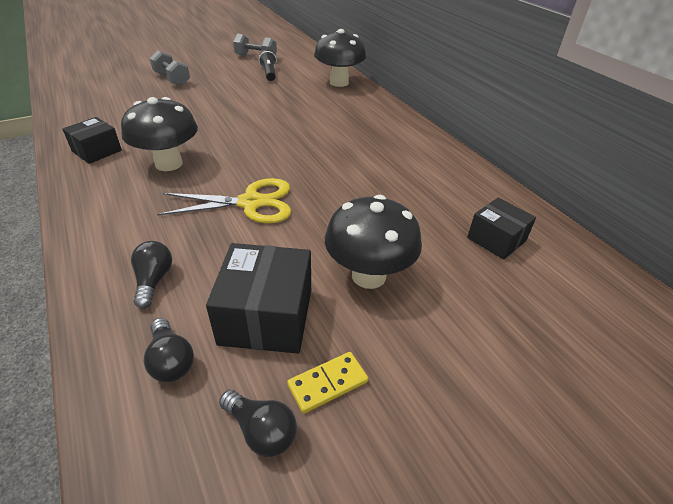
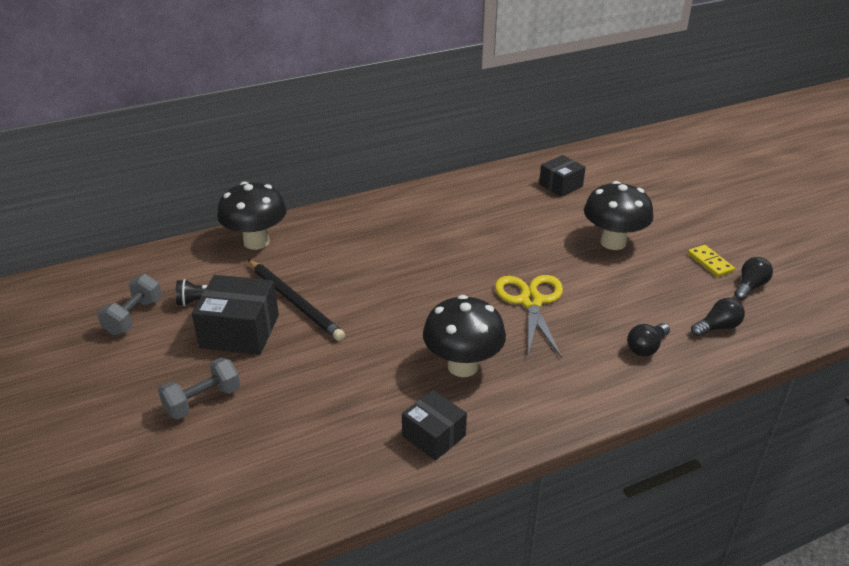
camera: 85 degrees left, 5 degrees down
(154, 280) = (646, 347): black light bulb -> black light bulb turned 45 degrees counterclockwise
(265, 98) = (295, 302): none -> black pencil
(266, 316) = (665, 287): black box -> black box (240, 331)

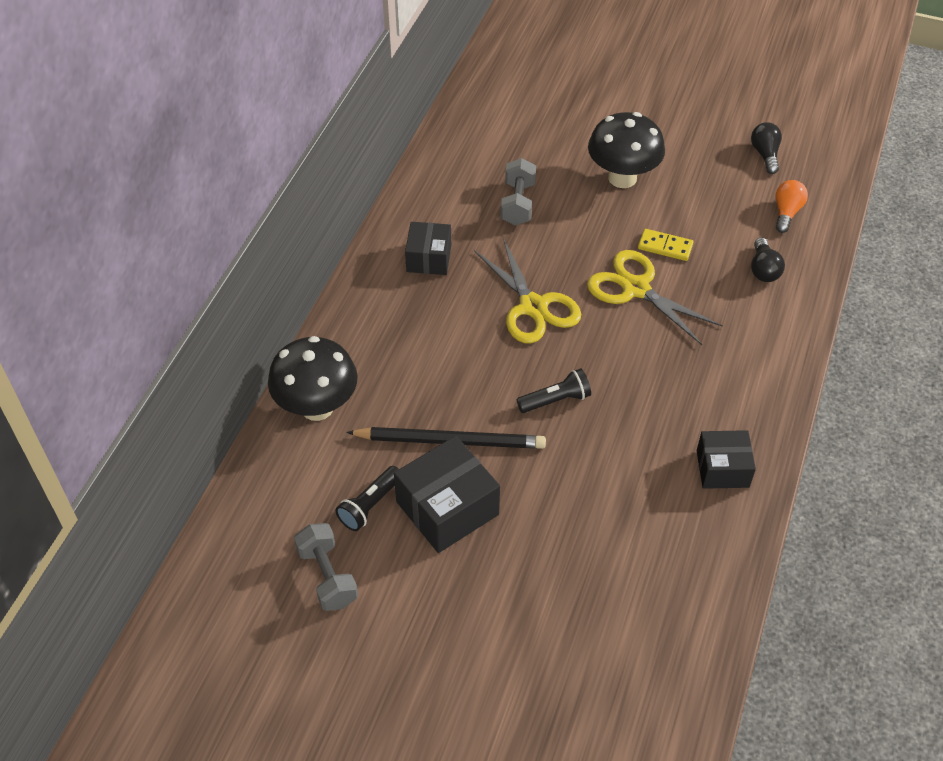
camera: 45 degrees left, 15 degrees up
(203, 401) = (517, 594): grey dumbbell -> grey dumbbell (518, 204)
(386, 323) = (556, 400): none -> black flashlight
(448, 271) = (533, 306): none -> yellow scissors
(463, 366) = (664, 391): black mushroom -> none
(560, 185) = (504, 139): black box -> black box (429, 258)
(710, 263) = (714, 149): yellow domino -> yellow domino (665, 246)
(717, 327) = (786, 212): black light bulb -> orange light bulb

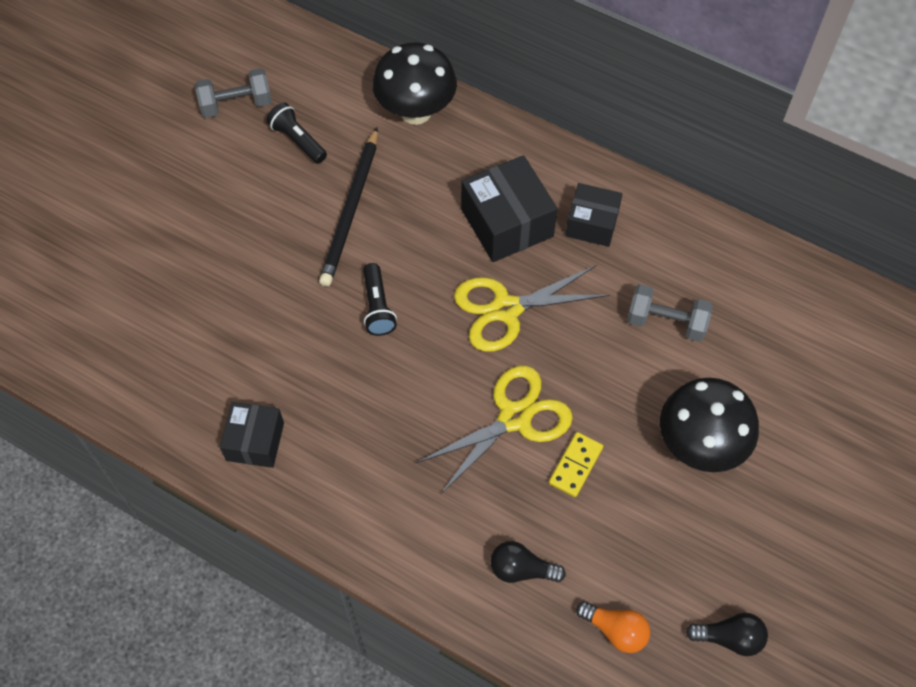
camera: 100 degrees right, 10 degrees up
(447, 508) = (278, 197): black box -> black box (507, 223)

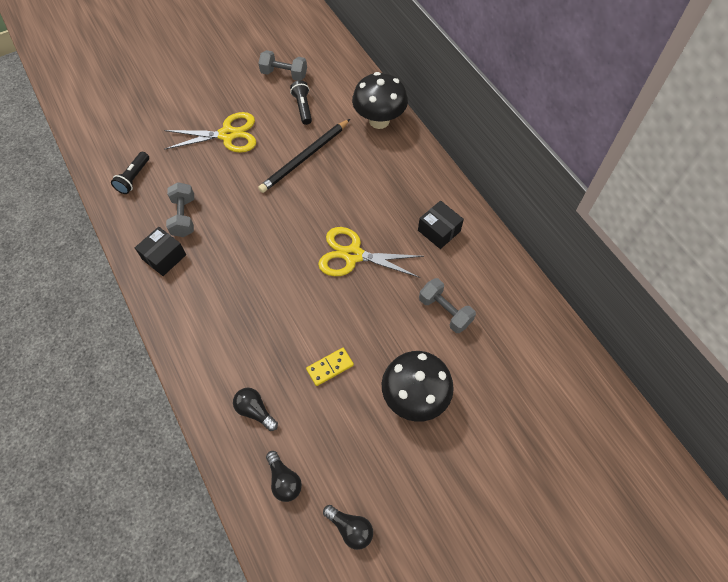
camera: 30 degrees right, 0 degrees up
(241, 374) = (184, 217): none -> grey dumbbell
(377, 307) = (281, 217): black flashlight -> black flashlight (133, 178)
(507, 223) = (388, 206): black box -> none
(514, 418) = (314, 320): yellow scissors -> yellow scissors (227, 135)
(615, 630) = (284, 480): orange light bulb -> black light bulb

